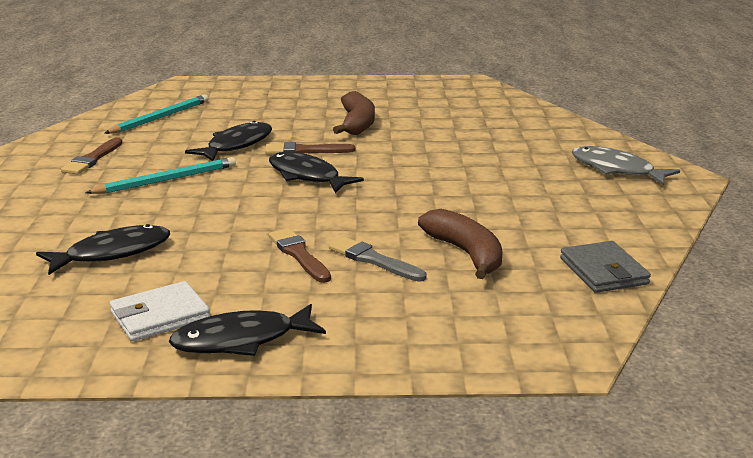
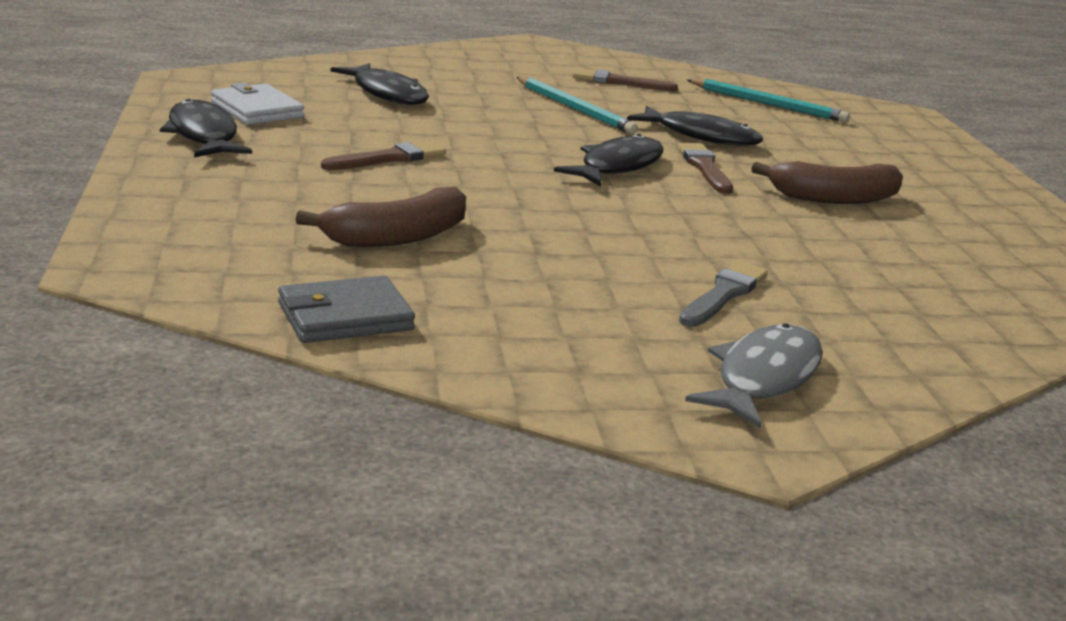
camera: 80 degrees right, 0 degrees up
(374, 260) = (376, 190): grey brush -> grey brush (723, 294)

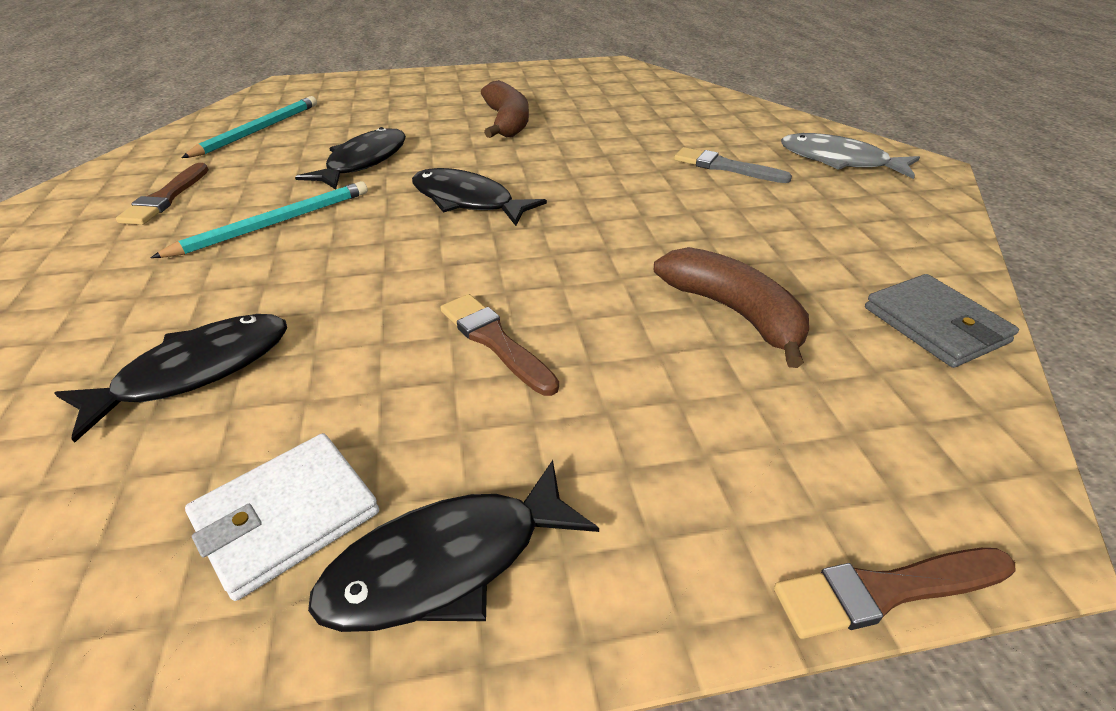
camera: 90 degrees left, 15 degrees up
(704, 167) = (454, 163): brown brush -> brown brush (886, 591)

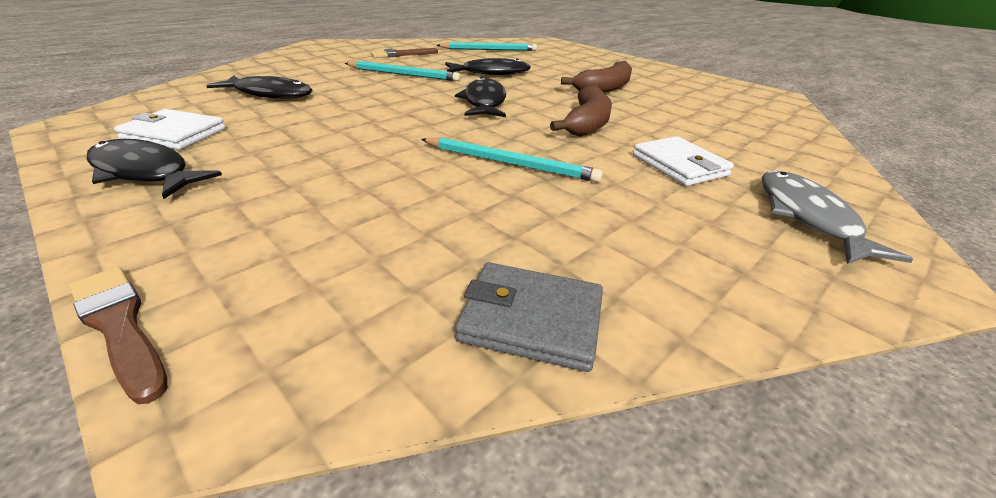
camera: 55 degrees right, 5 degrees down
(495, 341) = (339, 141): brown brush -> none
(659, 243) = (510, 163): none -> turquoise pencil
(725, 167) = (679, 165): grey brush -> white wallet
(733, 312) = (443, 207): brown banana -> brown banana (587, 124)
(935, 325) = (531, 319): grey wallet -> grey wallet turned 75 degrees clockwise

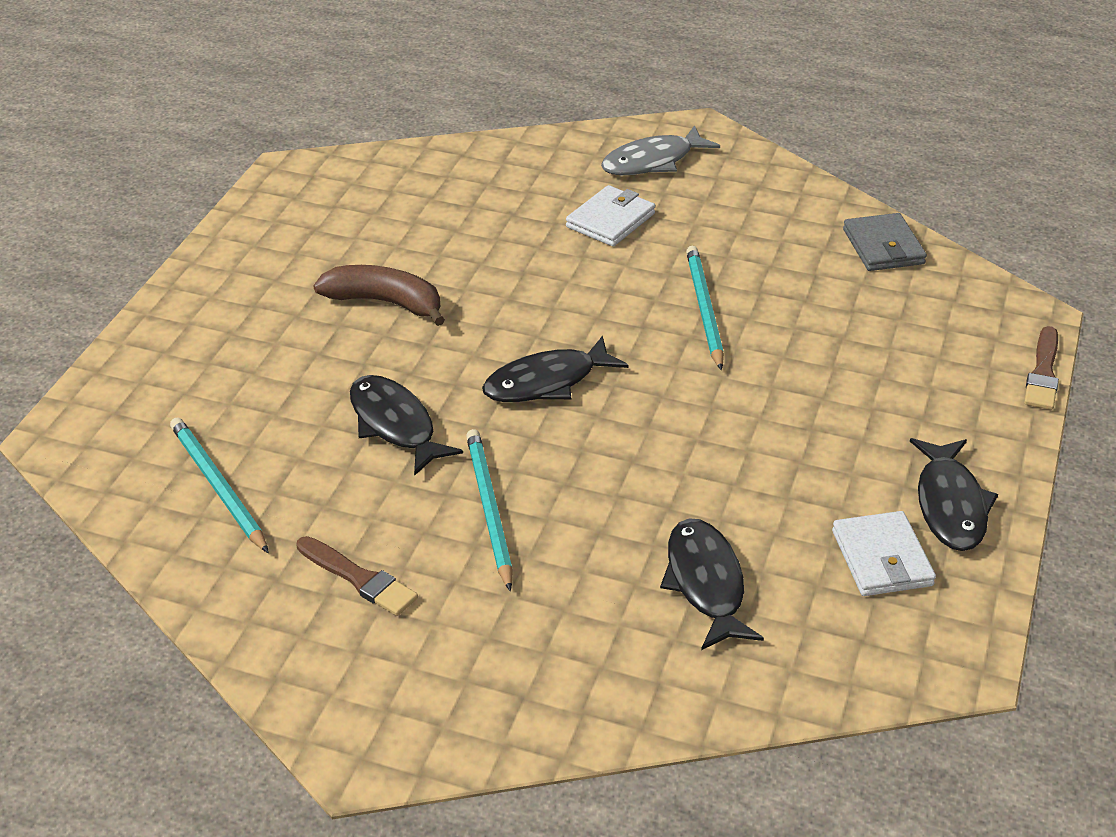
camera: 115 degrees left, 5 degrees up
(587, 124) = (549, 289): brown banana -> none

